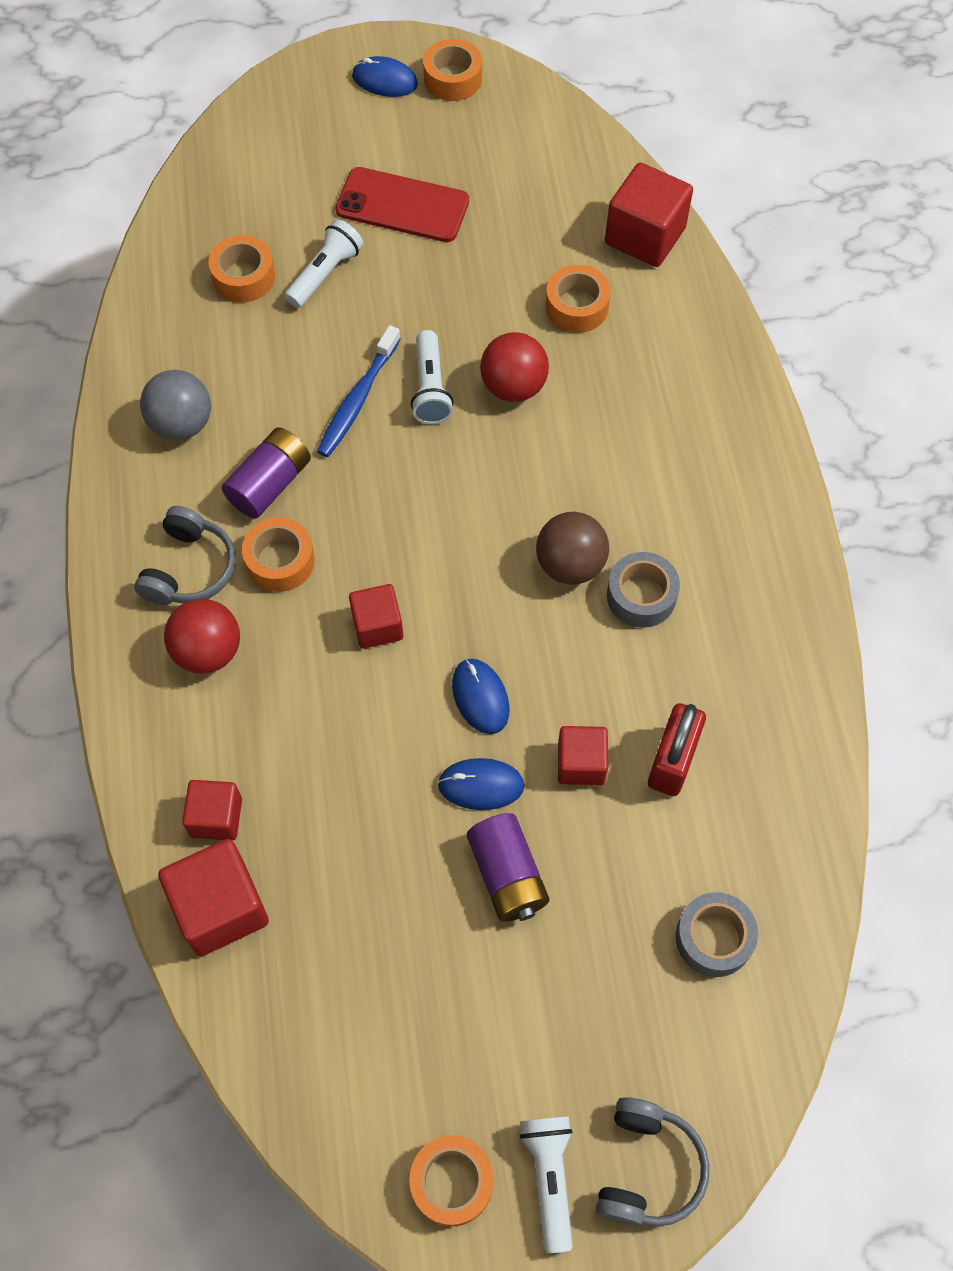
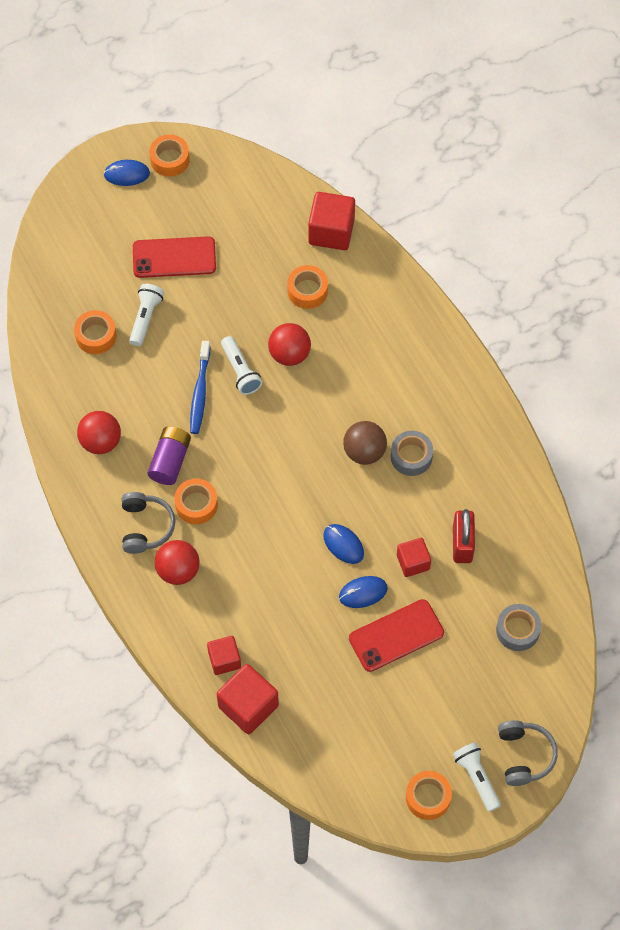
camera: 20 degrees left, 0 degrees up
(182, 424) = (100, 441): grey ball -> red ball
(377, 626) = (269, 523): red cube -> none
(507, 875) = (396, 635): purple battery -> red phone

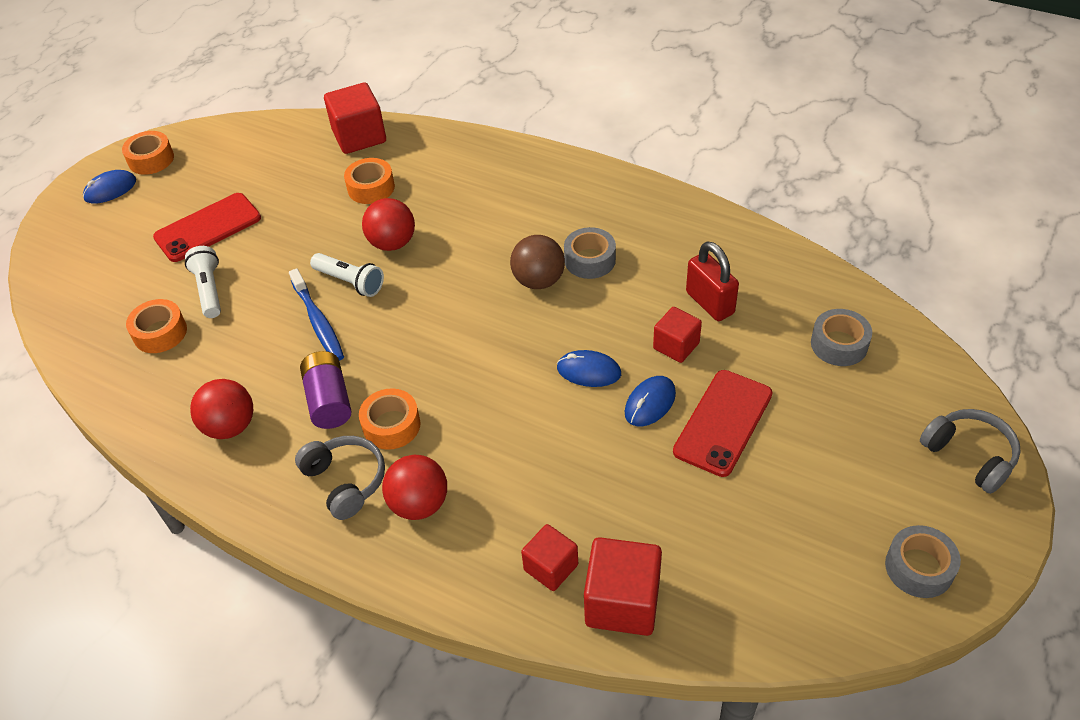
camera: 30 degrees left, 15 degrees down
(428, 797) = (919, 567): orange tape -> grey tape
(476, 778) = (947, 511): white flashlight -> none

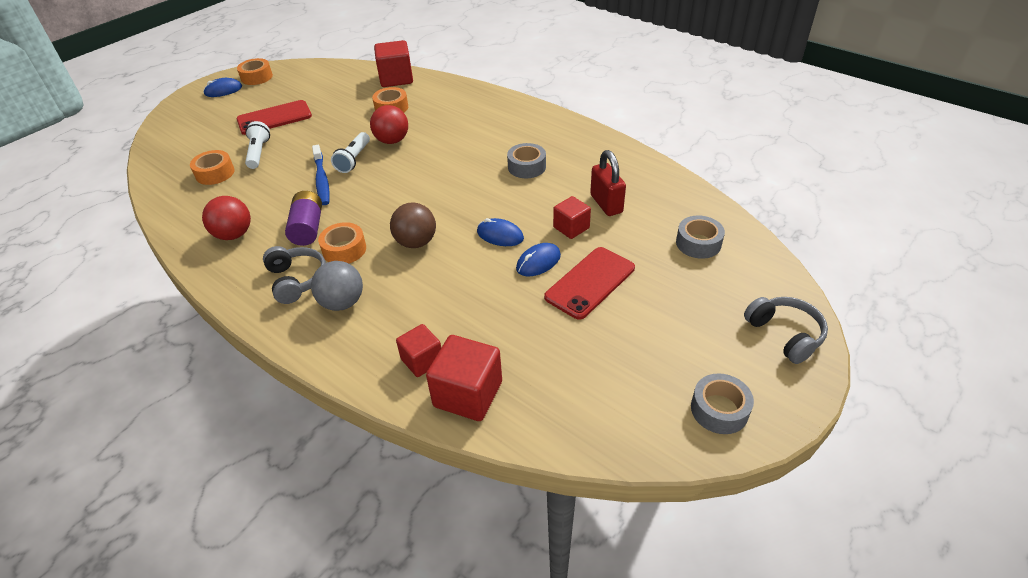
camera: 10 degrees right, 5 degrees down
(350, 282) = (354, 160): white flashlight -> white flashlight turned 60 degrees clockwise
(419, 504) = (342, 303): red ball -> grey ball
(539, 281) = (485, 175): brown ball -> brown ball (416, 242)

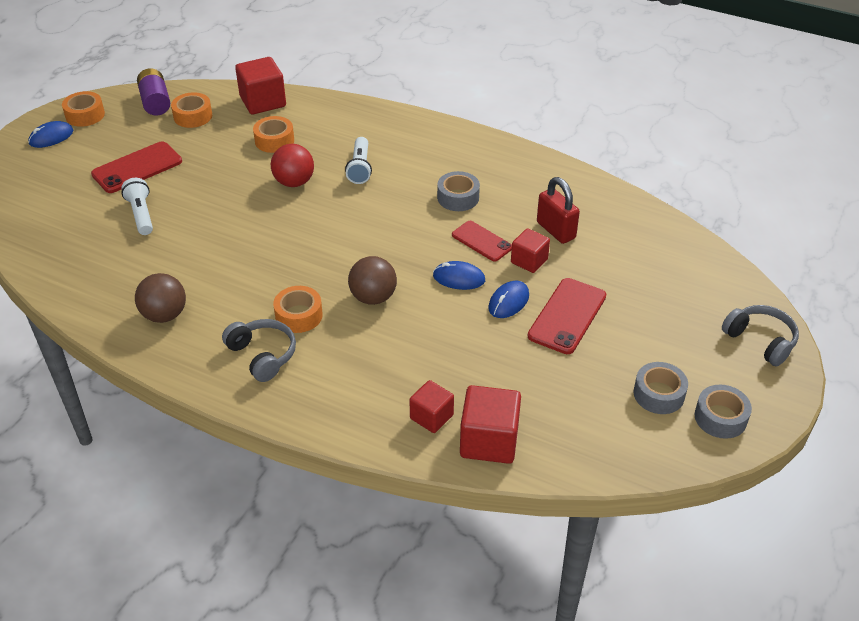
camera: 15 degrees left, 0 degrees up
(215, 173) = (101, 245): orange tape -> orange tape (193, 116)
(234, 234) = (164, 315): red ball -> brown ball
(308, 228) = (246, 297): purple battery -> purple battery (155, 102)
(322, 180) = (234, 239): blue toothbrush -> none
(342, 303) = (323, 372): grey ball -> none
(354, 160) = (260, 210): white flashlight -> white flashlight (360, 168)
(533, 206) = (482, 241): none -> red phone
(698, 243) = (659, 261): grey tape -> grey tape (658, 394)

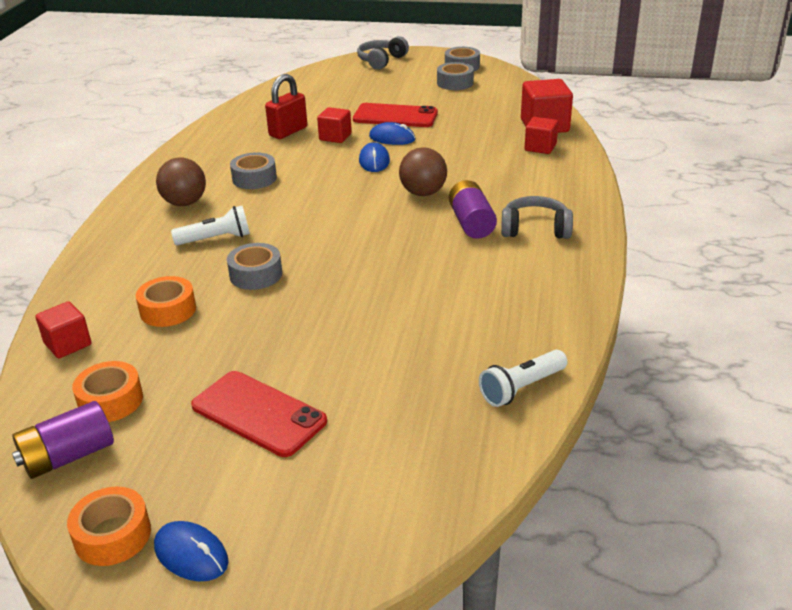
camera: 105 degrees left, 10 degrees down
(141, 214) = (363, 373): white flashlight -> white flashlight (521, 388)
(164, 315) = (525, 299): brown ball -> brown ball (184, 203)
(262, 355) = (535, 229): grey headphones -> grey headphones turned 60 degrees clockwise
(263, 102) = (68, 344): red cube -> red cube, size x0.62
(294, 182) = (256, 274): red ball -> grey tape
(299, 315) = (471, 223): orange tape -> purple battery
(482, 241) = (318, 159): red phone -> none

